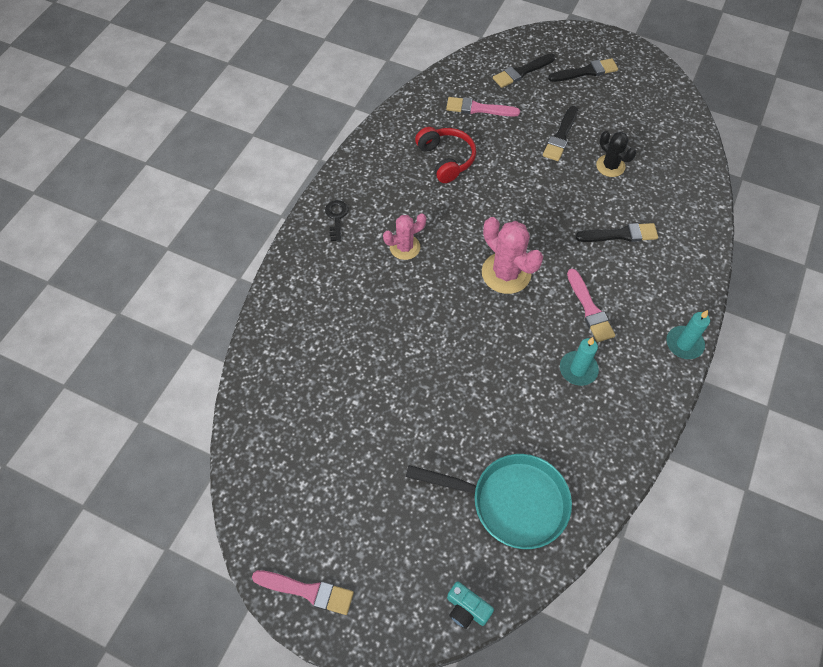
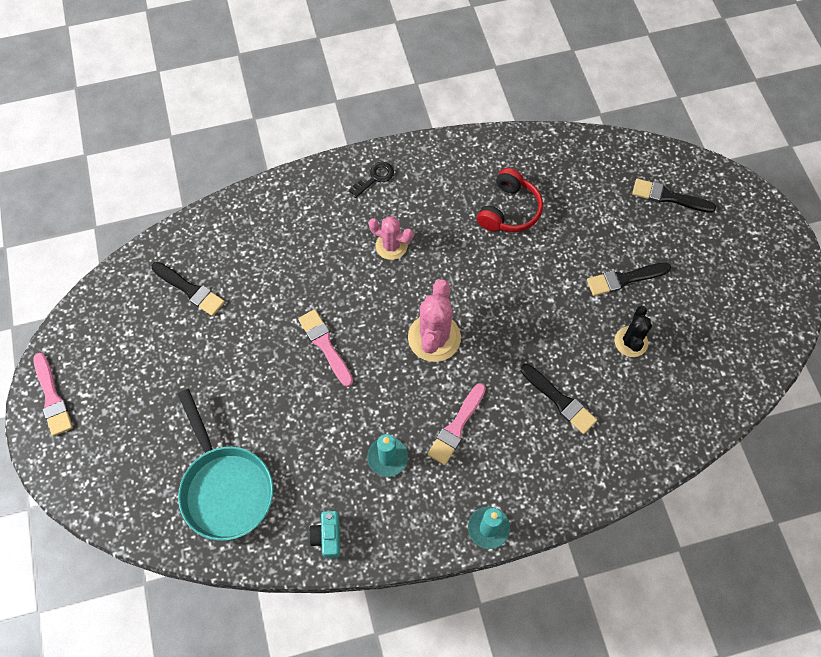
camera: 50 degrees right, 5 degrees up
(466, 609) = (115, 515): turquoise camera -> turquoise camera (327, 536)
(478, 108) = (590, 194): pink brush -> pink brush (325, 345)
(586, 71) = (725, 247): black brush -> black brush (190, 290)

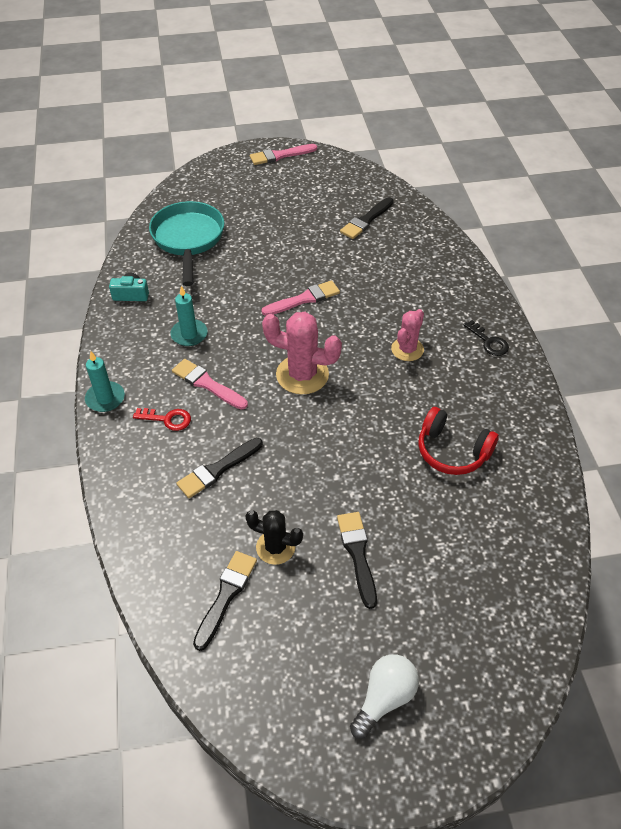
camera: 95 degrees right, 15 degrees down
(225, 487) = (188, 239): turquoise pan -> turquoise pan turned 105 degrees clockwise
(507, 458) = (167, 419): none -> red key
(668, 197) = (477, 627): black brush -> black brush (226, 595)
(737, 256) = (384, 698): none -> white light bulb

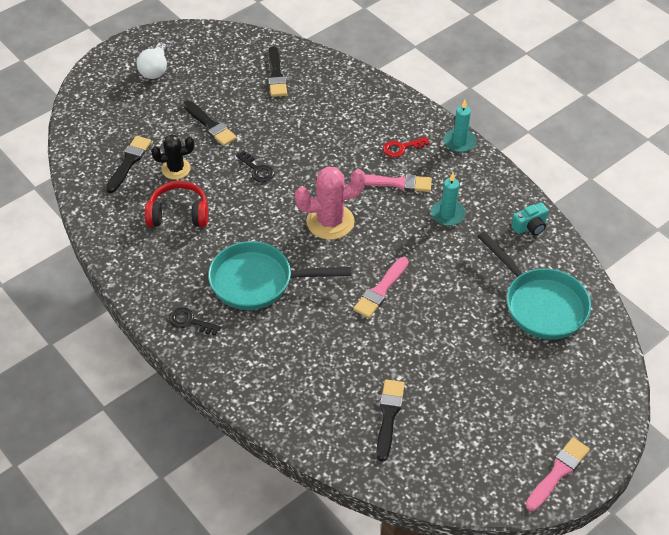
camera: 150 degrees right, 0 degrees up
(218, 469) = (338, 133): black brush -> black brush (129, 162)
(275, 547) = (265, 108): black cactus -> black cactus (176, 169)
(338, 465) = (257, 170): none -> black key
(407, 349) = (258, 282): pink cactus -> turquoise pan

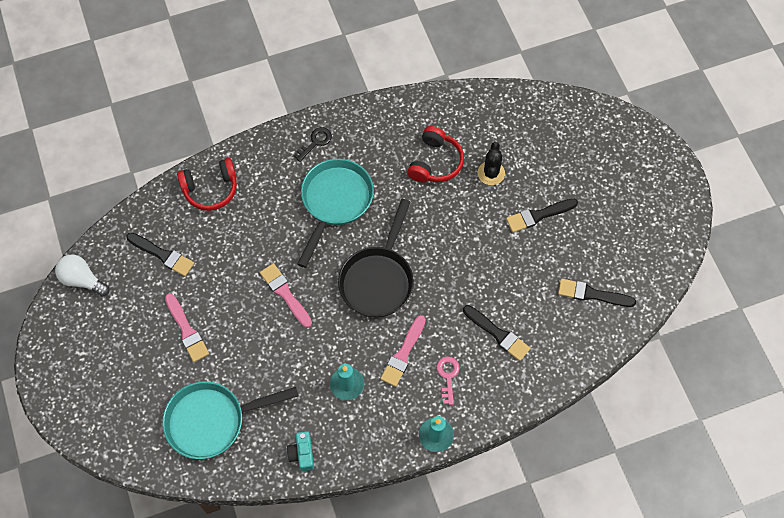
camera: 110 degrees right, 15 degrees up
(129, 162) = (513, 138): black brush -> black brush (498, 334)
(155, 69) = (634, 188): white light bulb -> white light bulb (82, 280)
(257, 170) = (465, 239): black key -> none
(288, 400) = (211, 189): none -> red headphones
(330, 222) = (378, 279): pink cactus -> black pan
(401, 148) = (448, 376): red key -> pink key
(558, 472) = (54, 358): pink brush -> pink brush (187, 330)

